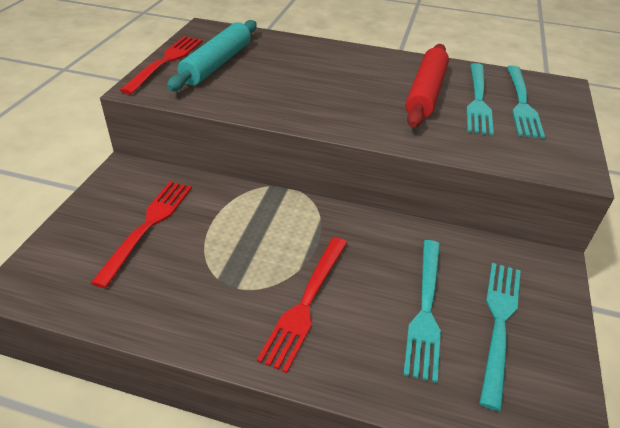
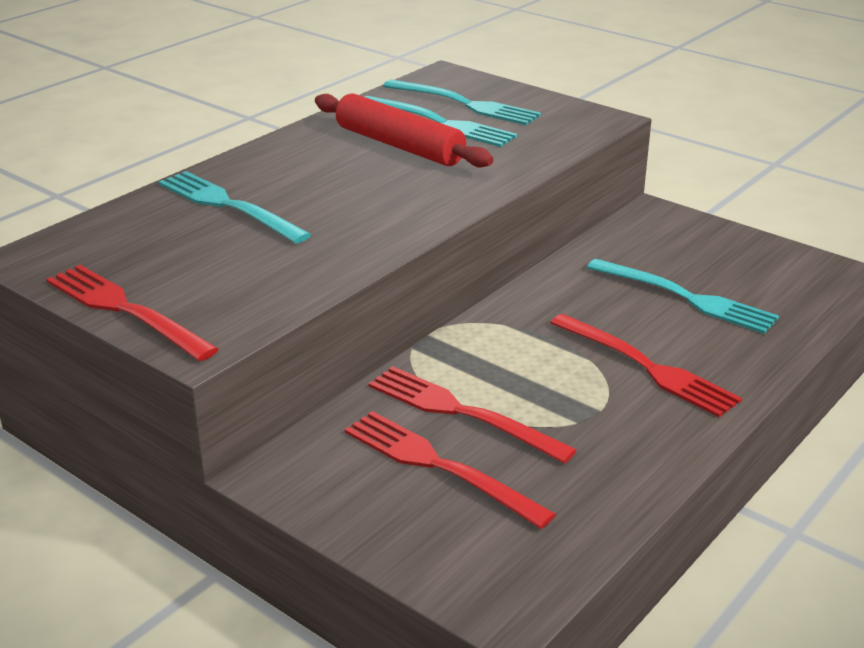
camera: 65 degrees left, 10 degrees down
(207, 221) = (460, 412): none -> red fork
(217, 64) = (179, 267): turquoise rolling pin -> none
(499, 322) = (717, 264): turquoise fork -> turquoise fork (227, 205)

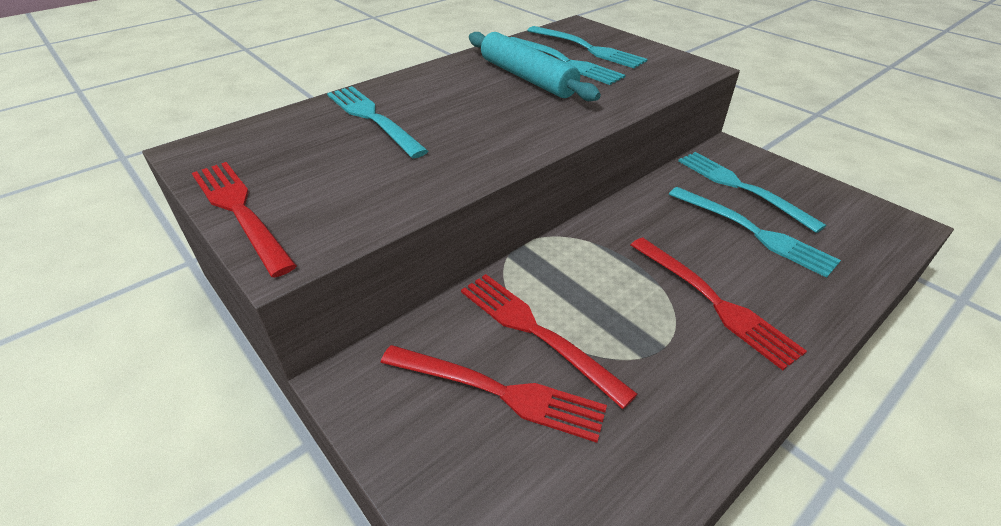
camera: 10 degrees right, 10 degrees up
(399, 145) = (527, 78): red rolling pin -> turquoise rolling pin
(437, 465) = (500, 392): red fork -> red fork turned 150 degrees clockwise
(668, 253) = (739, 187): none -> turquoise fork

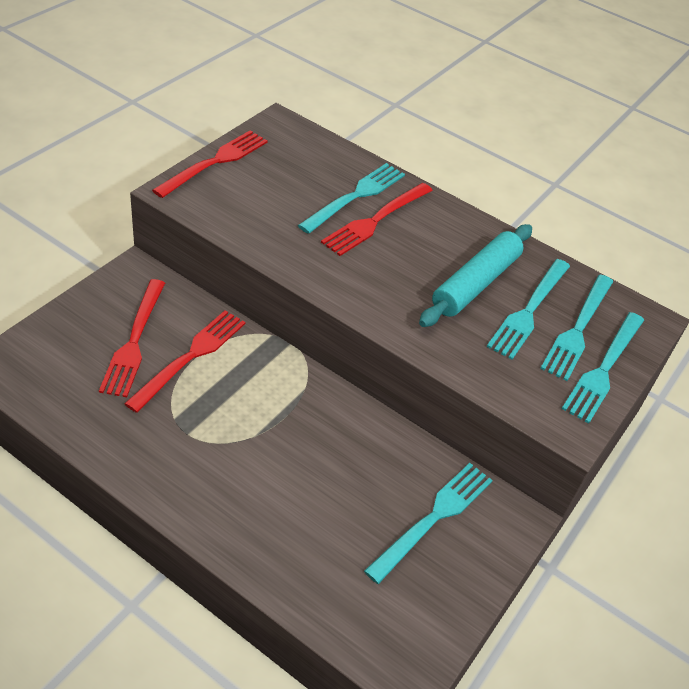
camera: 70 degrees right, 5 degrees up
(715, 302) = (242, 472): red fork -> red fork (375, 221)
(755, 232) = (352, 518): turquoise fork -> turquoise fork (603, 370)

